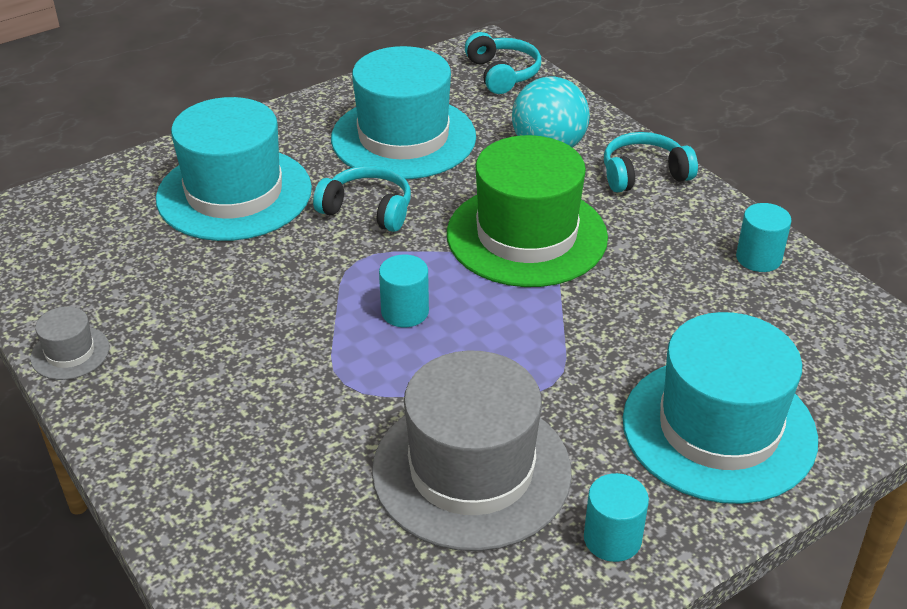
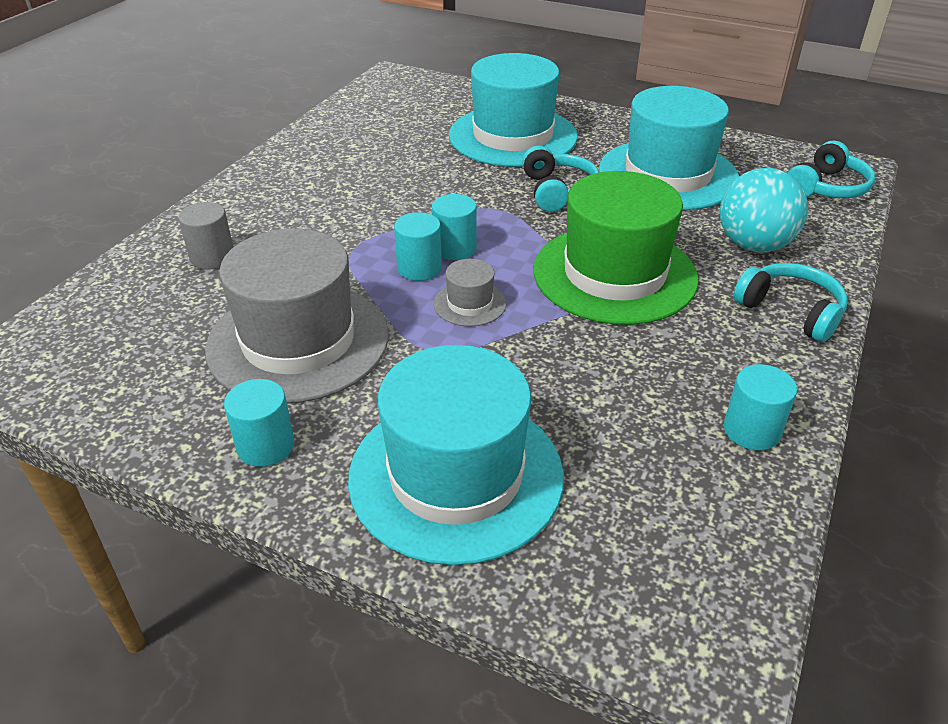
camera: 60 degrees right, 0 degrees up
(70, 353) = (298, 144): grey hat -> grey hat (470, 304)
(259, 497) = (212, 257): none -> grey cylinder
(418, 347) = (419, 268): none -> turquoise cylinder

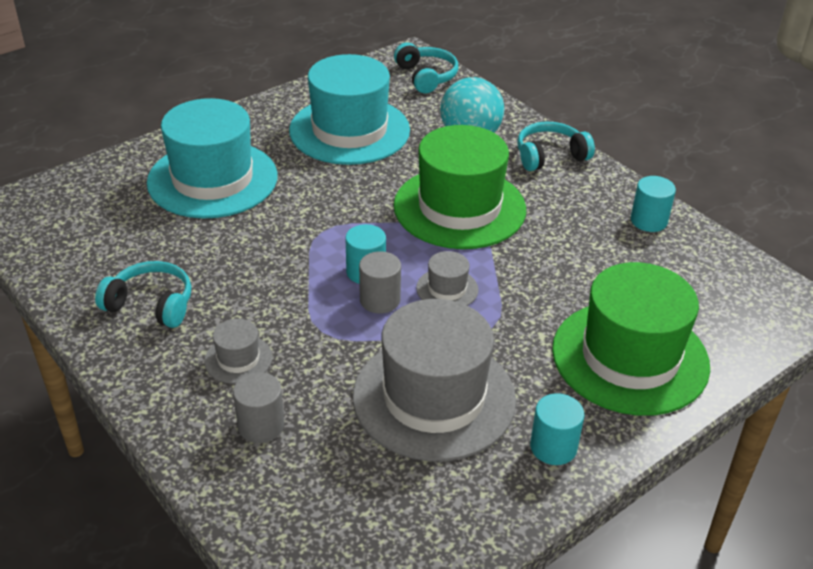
camera: 65 degrees left, 0 degrees up
(287, 221) = (238, 359): none -> grey hat
(419, 268) = (380, 300): turquoise cylinder -> grey cylinder
(456, 475) = (630, 357): turquoise hat -> green hat
(557, 191) = (326, 190): turquoise headphones -> turquoise headphones (151, 304)

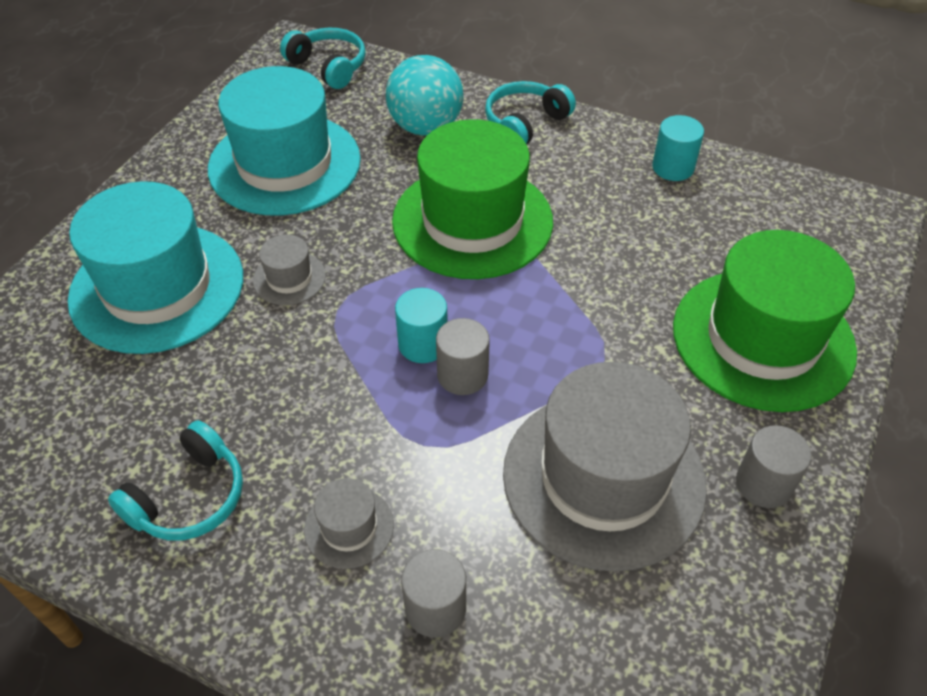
camera: 25 degrees left, 10 degrees up
(151, 304) = (189, 497): turquoise headphones -> turquoise headphones turned 135 degrees clockwise
(447, 289) = (526, 330): grey hat -> grey hat (289, 278)
(553, 447) = (763, 484): turquoise cylinder -> grey cylinder

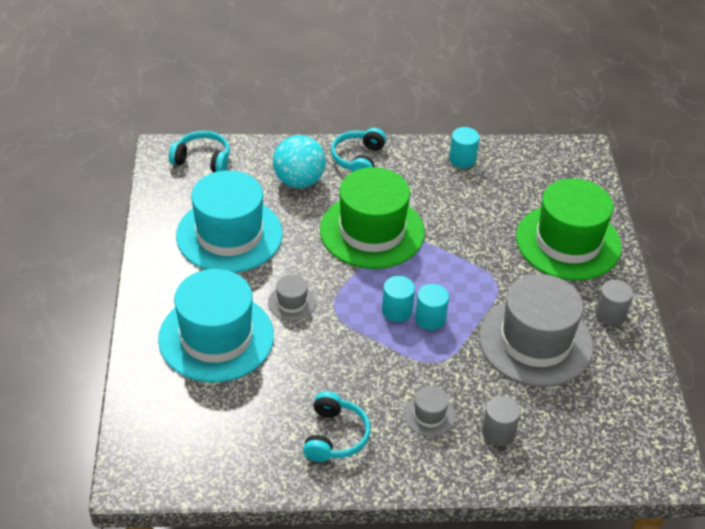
camera: 30 degrees left, 5 degrees down
(462, 375) = (430, 319): grey cylinder -> turquoise cylinder

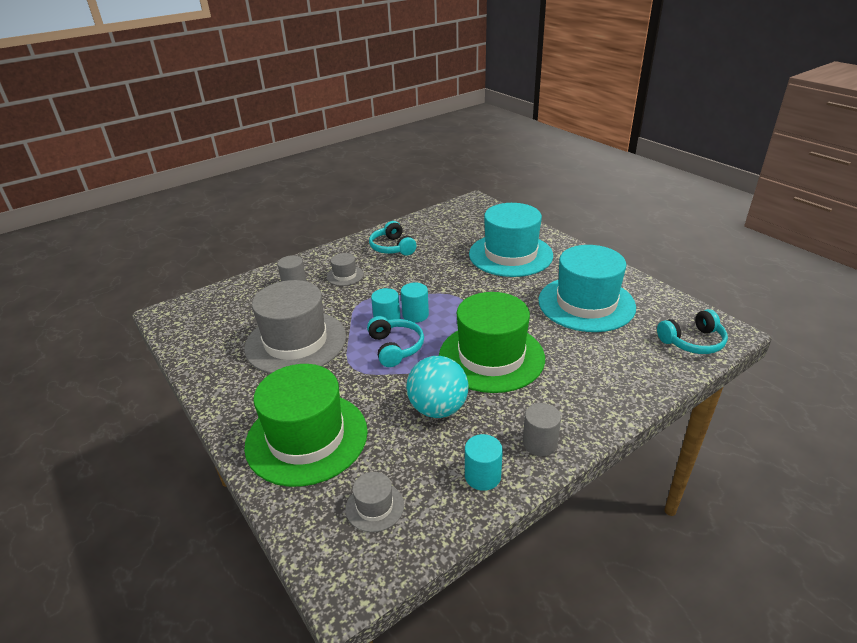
camera: 150 degrees right, 10 degrees down
(291, 303) = (490, 288): grey hat -> grey hat (374, 507)
(299, 181) = (598, 365): turquoise ball -> turquoise ball (438, 409)
(358, 159) = (580, 415): turquoise headphones -> turquoise headphones (395, 347)
(610, 314) = (238, 390): grey cylinder -> grey cylinder (539, 443)

